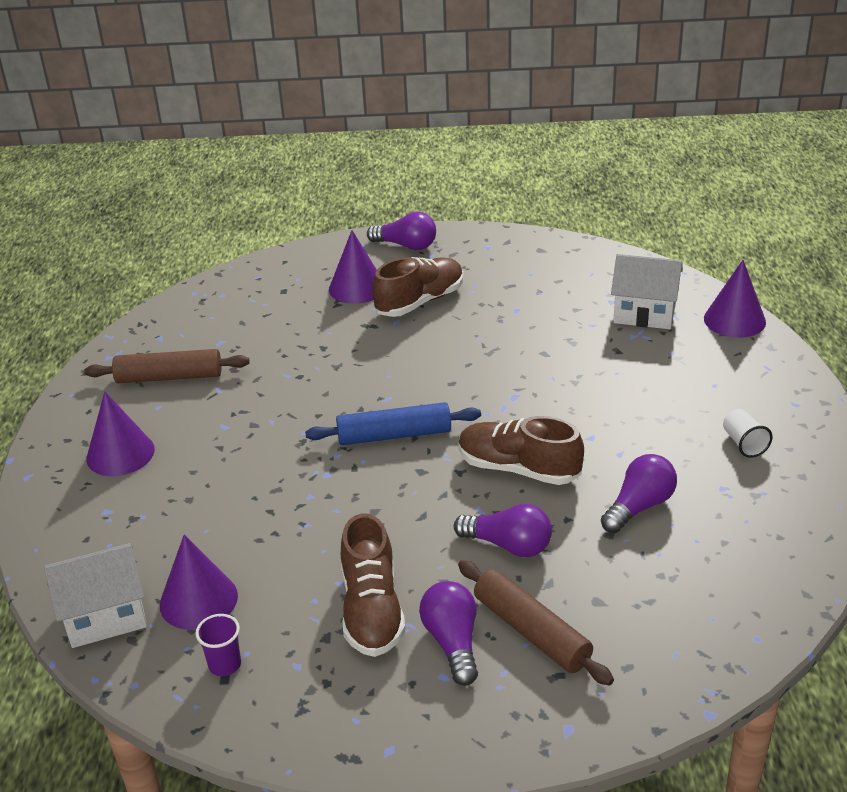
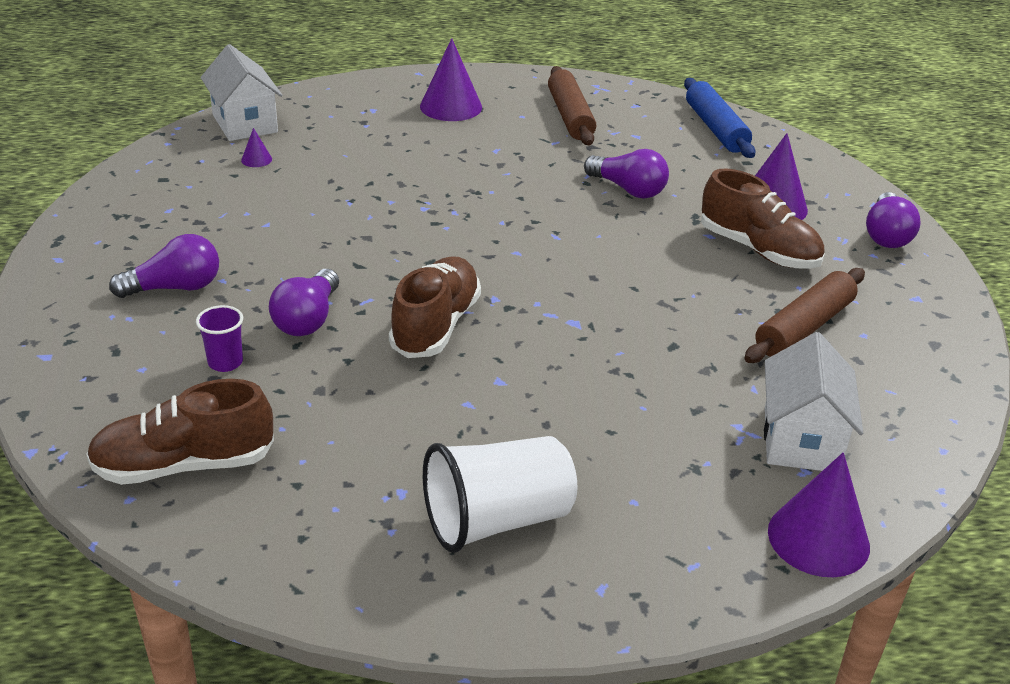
camera: 80 degrees right, 0 degrees up
(198, 600) = (256, 159): purple cone -> purple cone, size x0.45
(225, 665) = (178, 177): purple cup -> purple cup (225, 362)
(372, 610) = (227, 242): brown shoe -> brown shoe (184, 465)
(394, 435) = (490, 243): blue rolling pin -> blue rolling pin (715, 128)
(532, 631) = (178, 334): brown rolling pin -> brown rolling pin (804, 327)
(639, 506) = (367, 415): purple light bulb -> purple light bulb (628, 189)
(744, 444) = (497, 520): white cup -> white cup, size x2.02

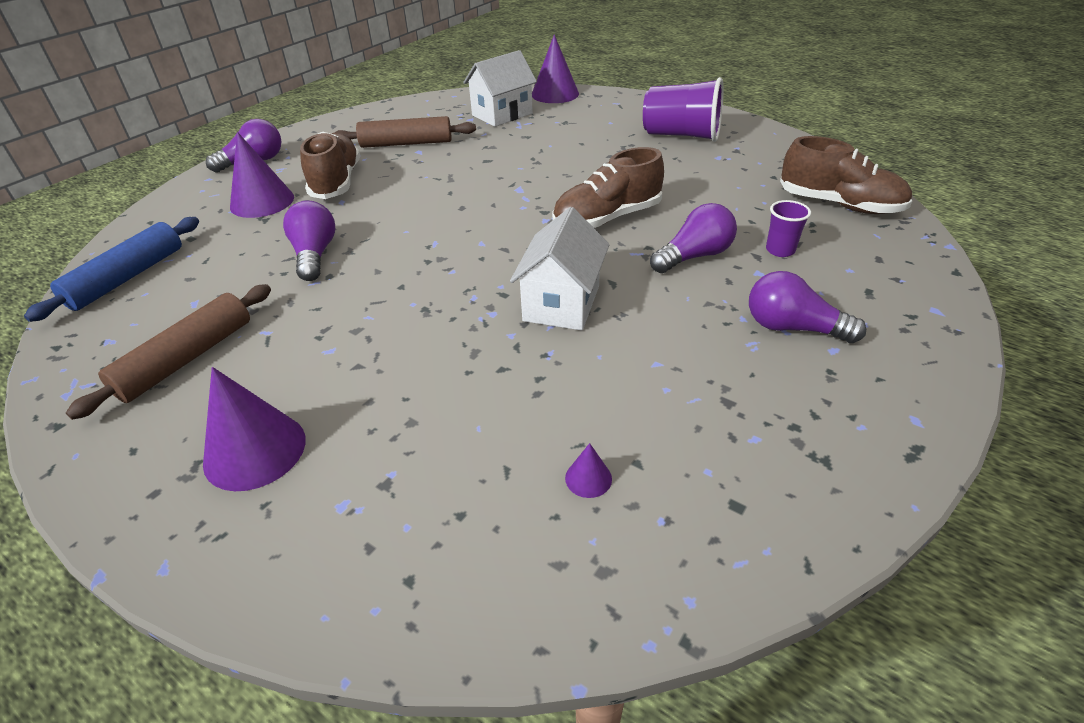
camera: 135 degrees left, 5 degrees up
(245, 123) = (538, 583): white house -> white house (561, 303)
(497, 520) = (681, 135): white cup -> purple cup

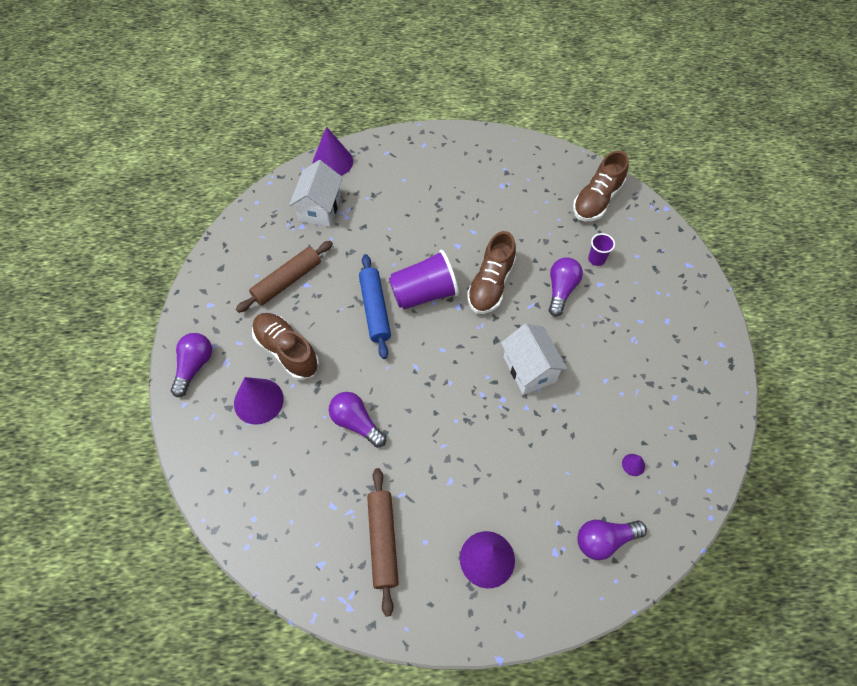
camera: 40 degrees left, 20 degrees up
(127, 278) = (261, 519): blue rolling pin -> blue rolling pin (375, 309)
(681, 135) = (462, 172): purple cup -> purple cup (424, 293)
(792, 328) = (642, 317): purple light bulb -> purple light bulb (604, 540)
(839, 205) = (597, 200): brown shoe -> brown shoe turned 135 degrees clockwise

